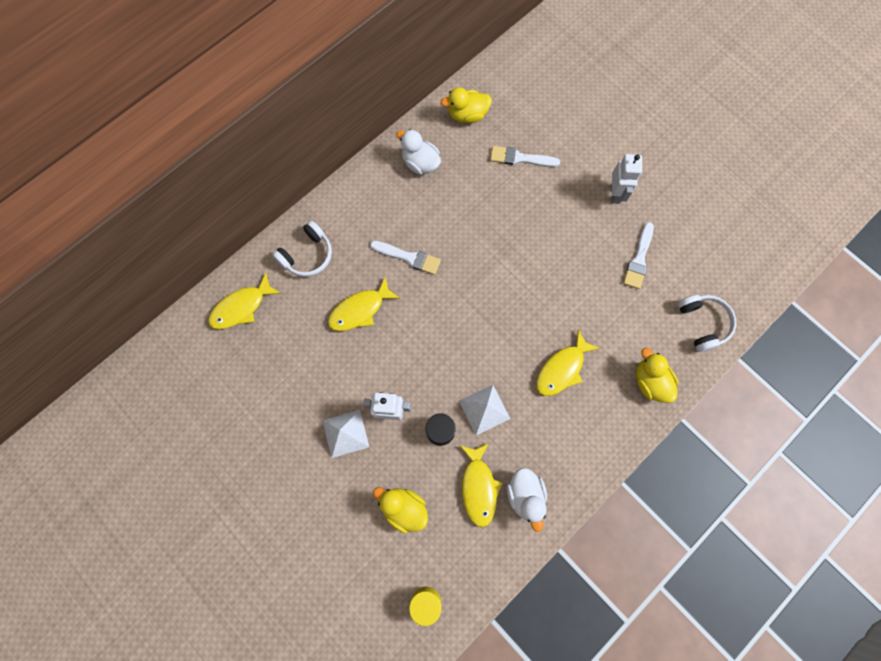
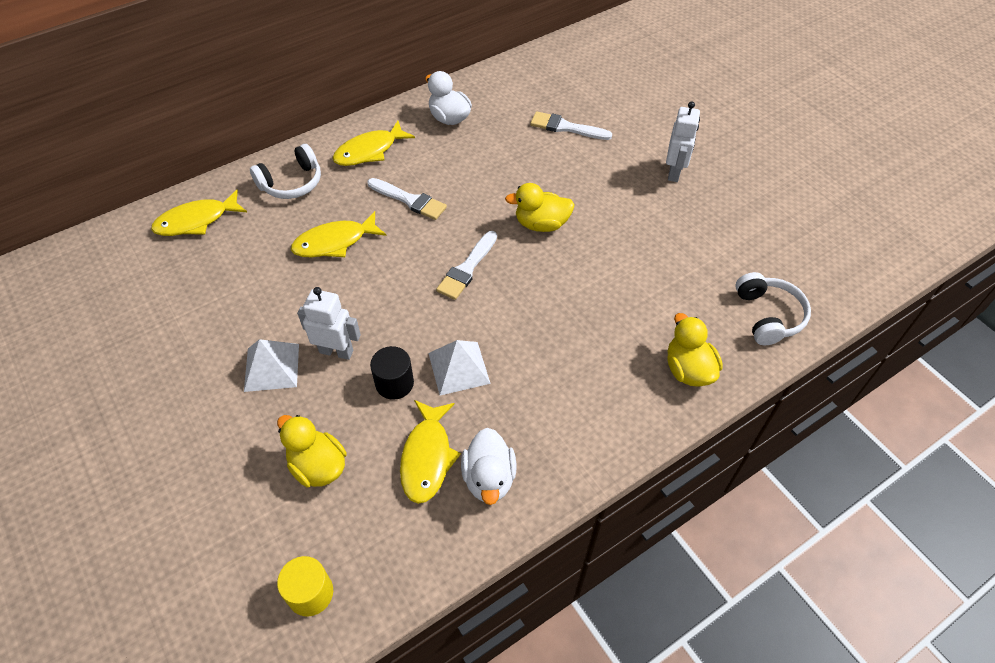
camera: 10 degrees right, 20 degrees down
(467, 115) = (514, 84): yellow duck -> yellow duck (541, 224)
(562, 369) = (572, 338): yellow fish -> yellow fish (369, 151)
(639, 259) = (693, 238): white brush -> white brush (467, 268)

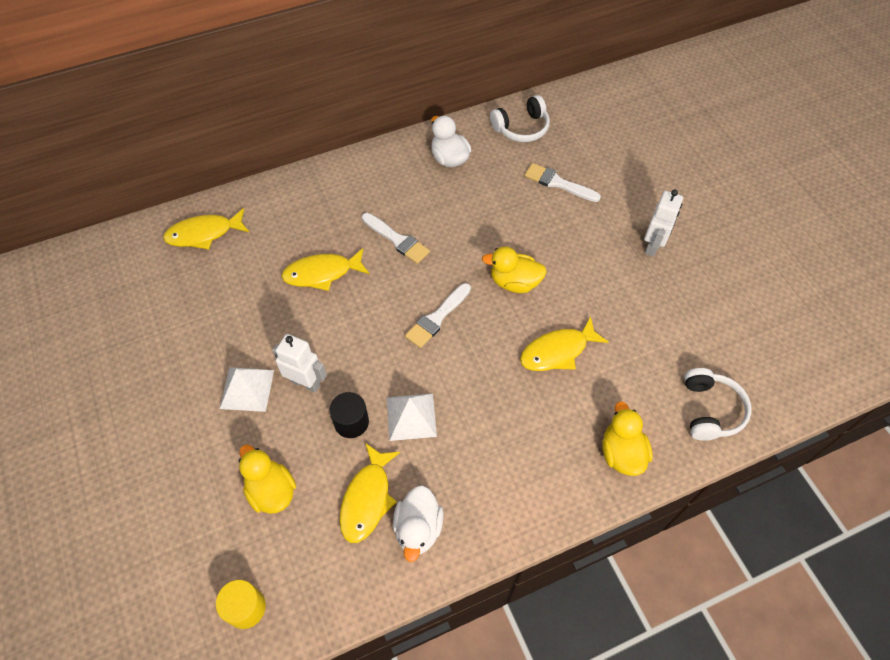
camera: 10 degrees right, 5 degrees up
(292, 183) = (294, 207): white headphones -> white headphones (521, 128)
(369, 151) = (369, 183): yellow fish -> yellow fish (557, 351)

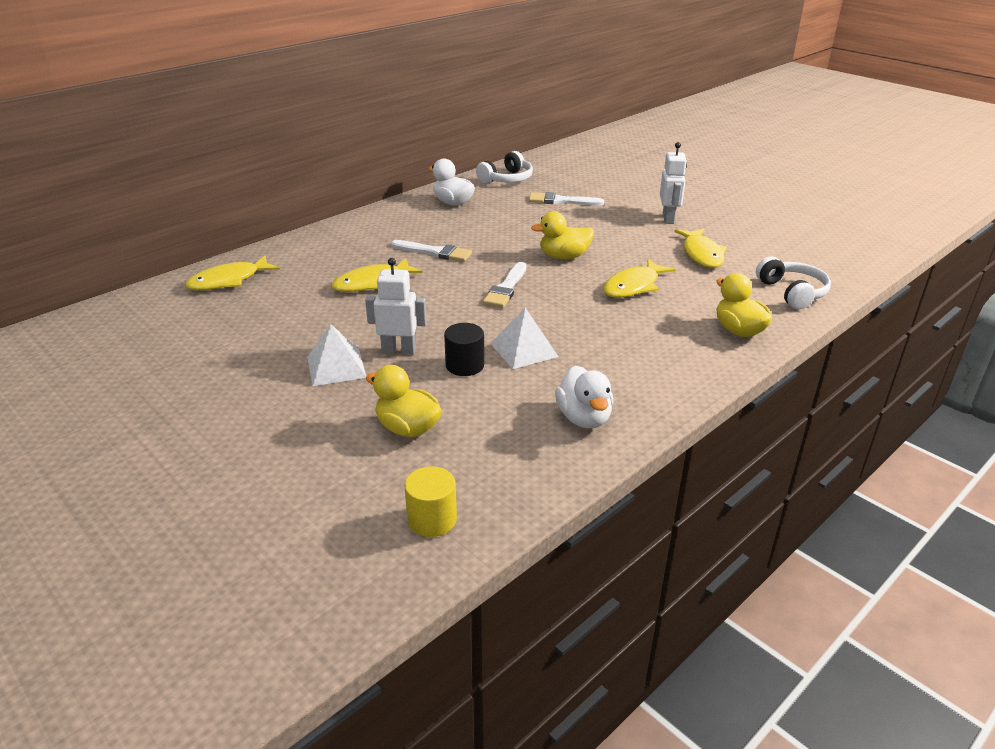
camera: 20 degrees left, 25 degrees down
(367, 499) = (516, 410): yellow fish -> yellow fish (701, 254)

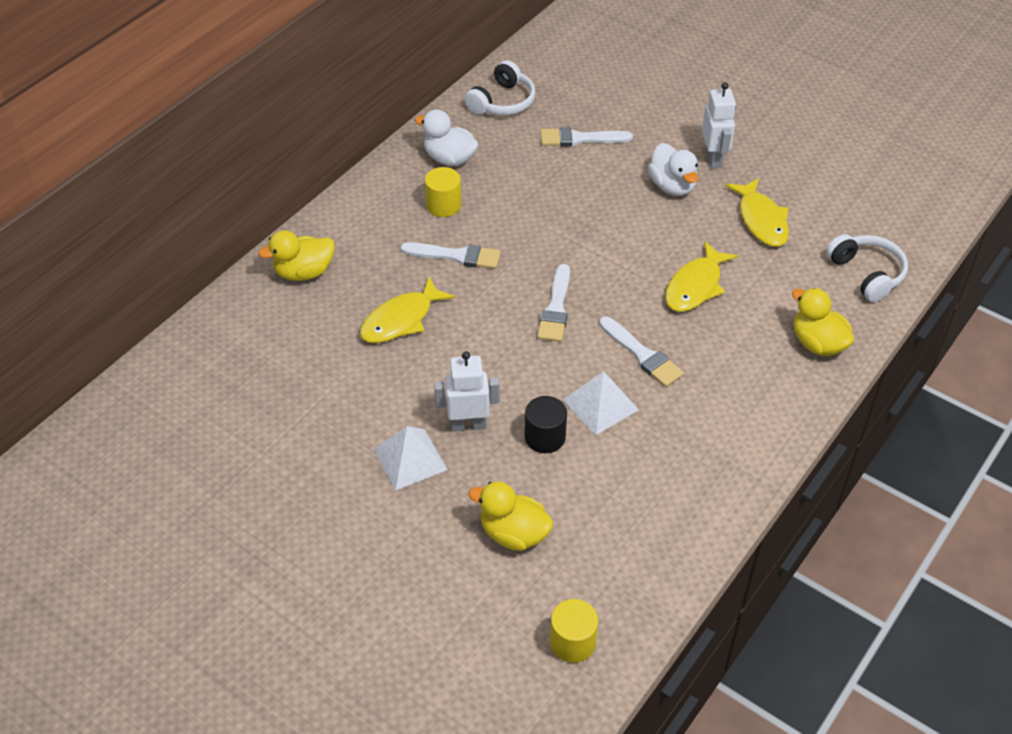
camera: 10 degrees left, 15 degrees up
(228, 281) = (232, 338): yellow fish -> none
(437, 225) = (443, 205): none -> yellow cylinder
(564, 256) = (607, 244): yellow duck -> yellow duck (304, 272)
(573, 322) = (642, 355): none -> white brush
(584, 418) = (683, 493): white duck -> white duck (672, 186)

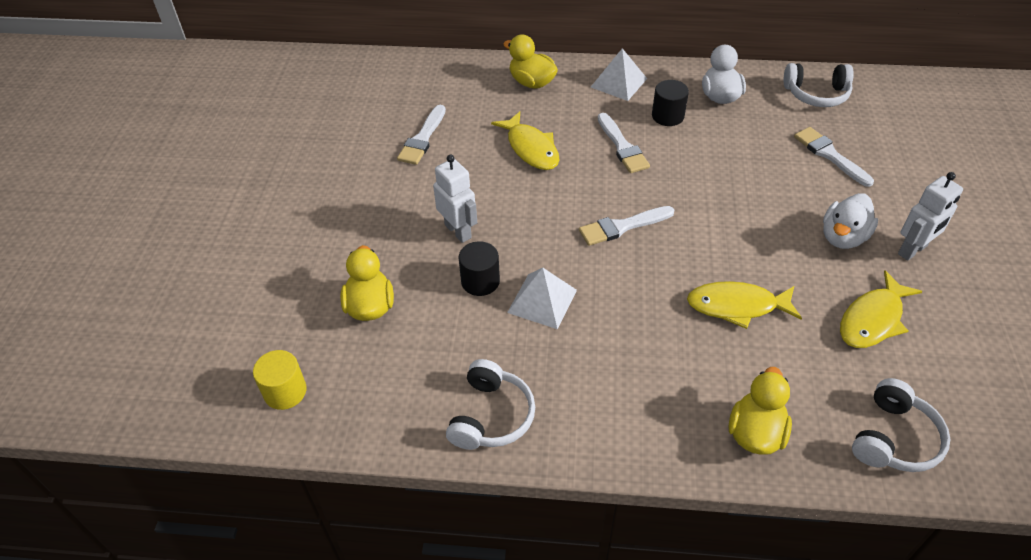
camera: 60 degrees right, 0 degrees up
(401, 320) = (531, 148): yellow fish -> yellow fish turned 135 degrees counterclockwise
(410, 459) = (402, 215): white pyramid -> white pyramid (618, 82)
(443, 205) = (667, 116): yellow cylinder -> black cylinder
(642, 355) = (621, 304): white brush -> white brush (422, 138)
(700, 497) = (491, 416): none -> white headphones

